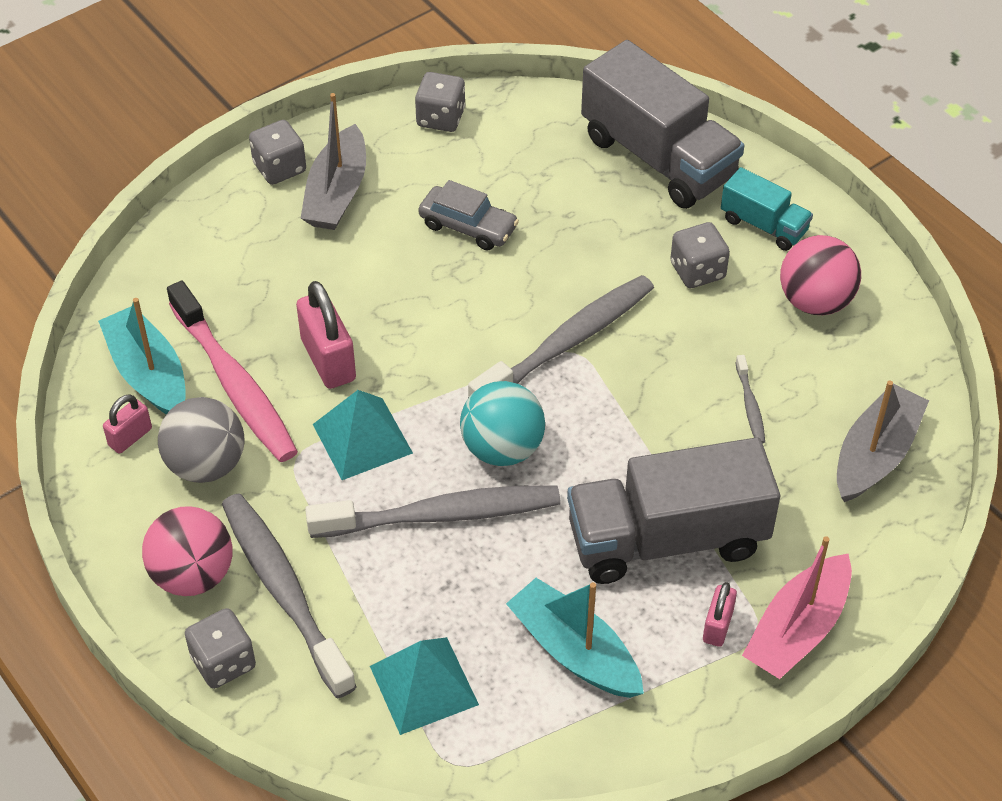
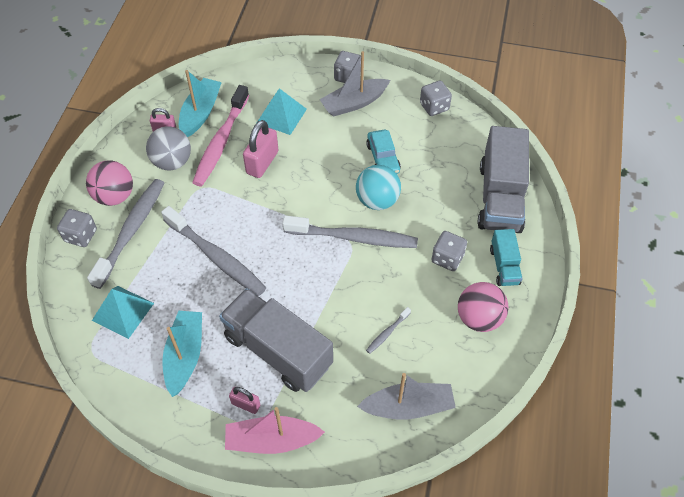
camera: 50 degrees right, 5 degrees up
(362, 438) = (232, 202): turquoise pyramid -> turquoise pyramid (281, 116)
(468, 226) = (383, 158): grey car -> turquoise car
(502, 448) = (272, 254): turquoise ball -> turquoise ball (377, 200)
(717, 626) = (246, 404): pink padlock -> pink padlock turned 45 degrees clockwise

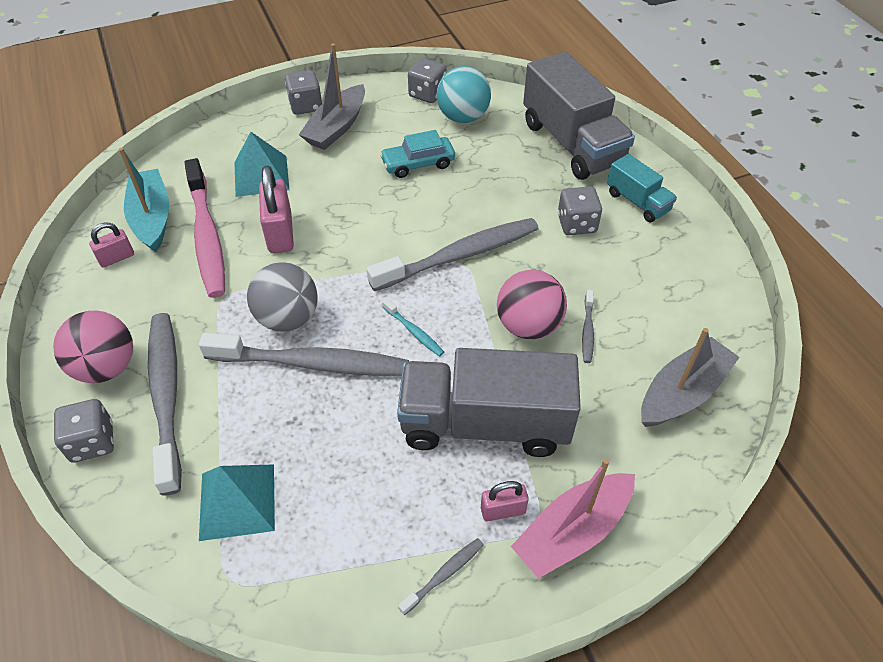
camera: 35 degrees left, 5 degrees down
(172, 162) = (158, 288): grey ball -> grey ball (288, 318)
(185, 356) = (372, 503): turquoise boat -> none
(188, 416) = (444, 575): none -> grey toothbrush
(286, 271) = (414, 332): none -> turquoise toothbrush
(377, 200) = (450, 207): turquoise ball -> turquoise ball (463, 117)
(383, 158) = (418, 164): turquoise car -> turquoise car turned 120 degrees clockwise
(479, 318) = (663, 263): pink ball -> pink ball (528, 326)

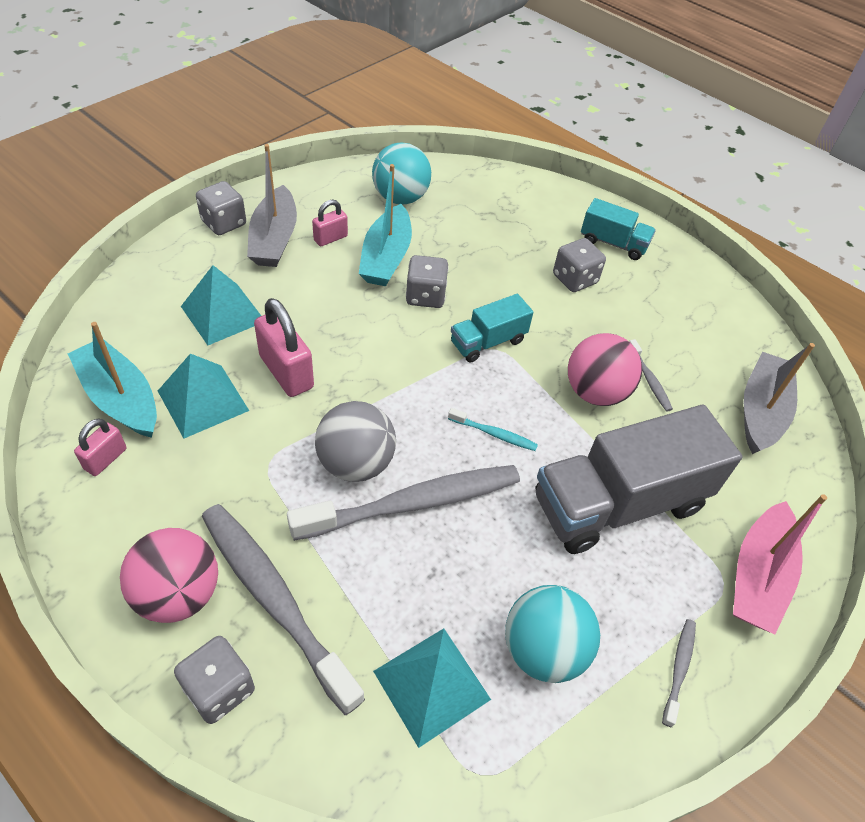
camera: 30 degrees left, 0 degrees up
(207, 236) = (203, 400): pink toothbrush -> turquoise pyramid
(340, 512) = (543, 649): none -> turquoise ball
(418, 164) = (386, 257): turquoise car -> turquoise boat
(427, 94) = (348, 182): grey dice -> grey dice (425, 296)
(459, 256) = (488, 342): grey toothbrush -> turquoise truck
(503, 510) = (688, 582): pink padlock -> pink padlock (330, 238)
(572, 144) = (520, 201): grey truck -> none

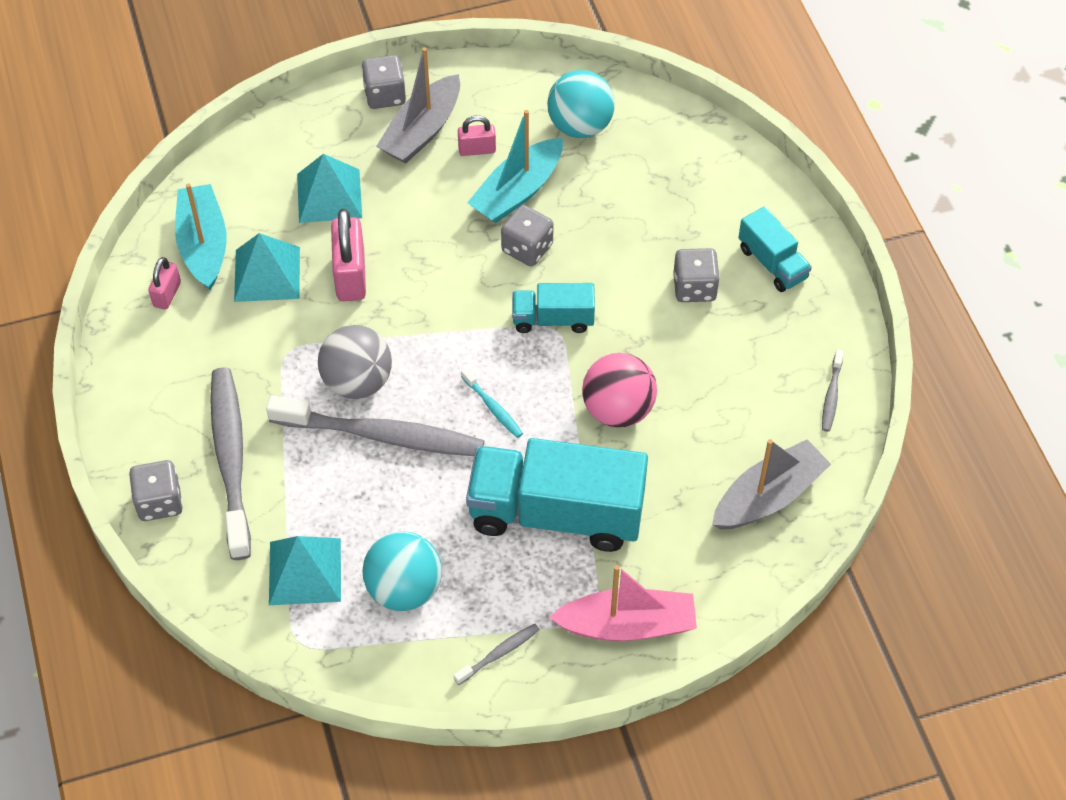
camera: 35 degrees right, 5 degrees up
(105, 459) = (167, 294): pink padlock -> pink padlock turned 45 degrees counterclockwise
(178, 594) = (167, 424): pink ball -> none
(618, 503) = (556, 513): grey truck -> turquoise truck
(649, 380) = (681, 420): grey toothbrush -> grey toothbrush (831, 395)
(758, 577) = (627, 625): pink boat -> pink boat turned 150 degrees counterclockwise

